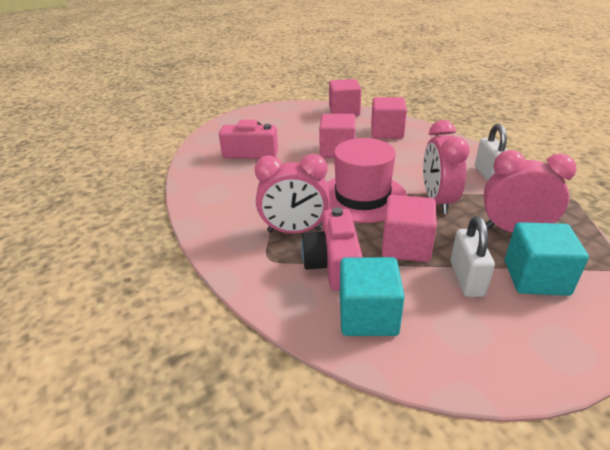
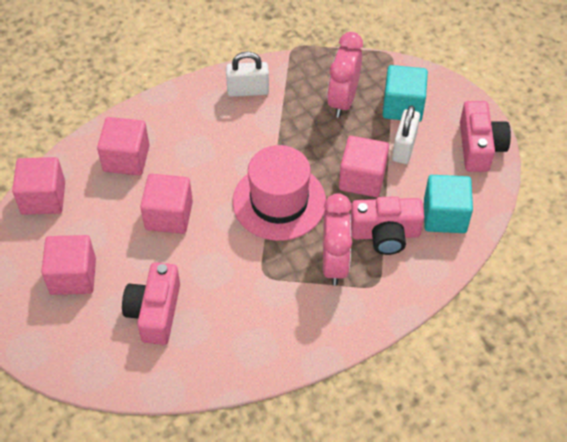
camera: 90 degrees left, 20 degrees up
(282, 125) = (73, 276): none -> pink cube
(437, 201) = (292, 142): pink clock -> none
(466, 279) = (404, 147): white padlock -> white padlock turned 75 degrees counterclockwise
(505, 359) = (479, 147): none -> pink camera

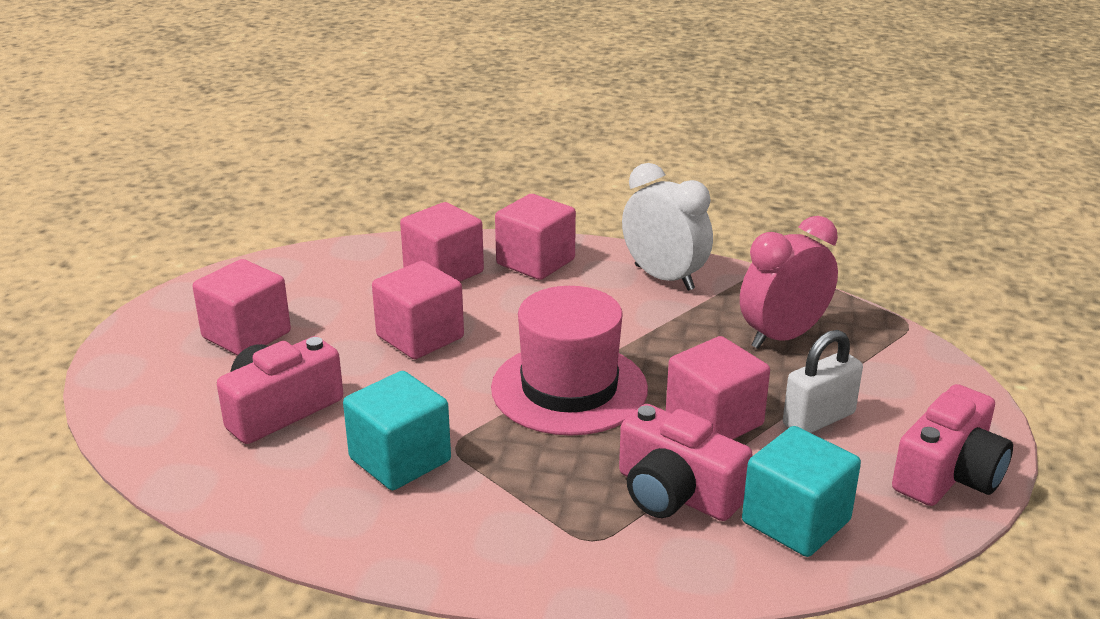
camera: 40 degrees right, 25 degrees down
(43, 198) = (315, 263): pink cube -> pink cube (535, 262)
(248, 91) = (664, 278): white padlock -> white clock
(334, 263) = (562, 485): pink clock -> none
(403, 106) = (867, 378): turquoise cube -> turquoise cube (400, 460)

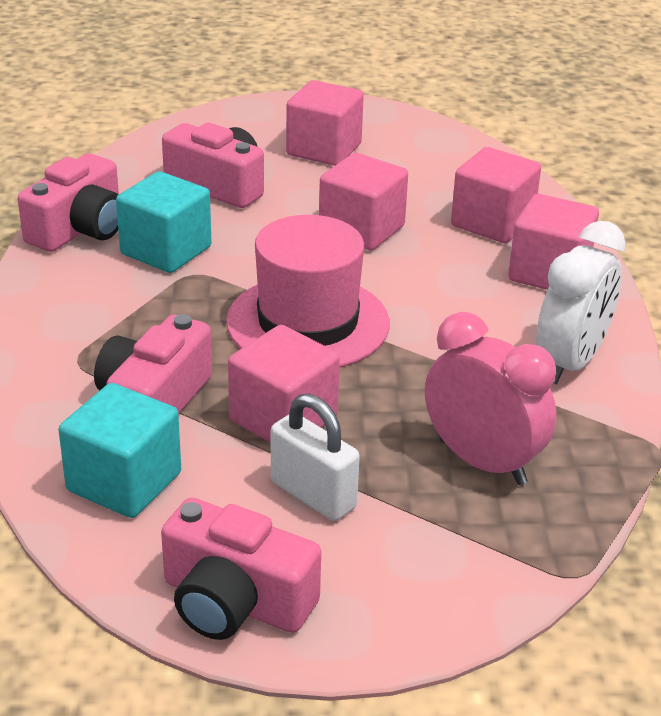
camera: 75 degrees right, 5 degrees up
(318, 520) = (79, 229): none -> pink camera

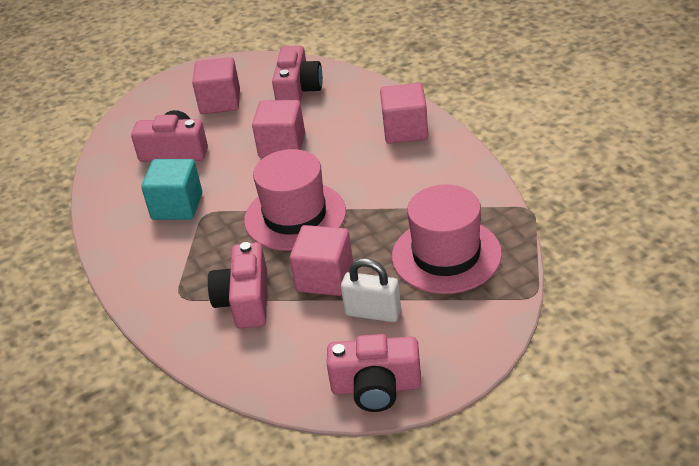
camera: 20 degrees left, 5 degrees up
(79, 229) = (112, 214): pink camera -> pink camera (298, 90)
(124, 482) = (266, 352): turquoise cube -> none
(482, 462) = (446, 255): pink clock -> pink hat
(492, 223) = (353, 111): pink cube -> none
(570, 362) = (453, 179): white clock -> none

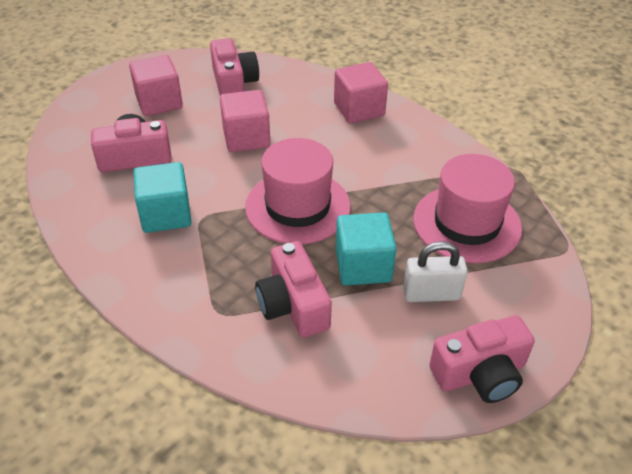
camera: 25 degrees left, 5 degrees up
(325, 278) = (363, 266): pink cube -> turquoise cube

